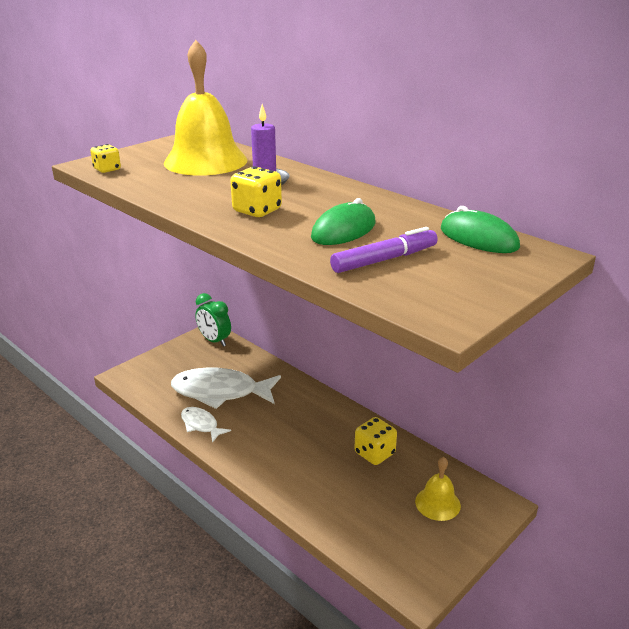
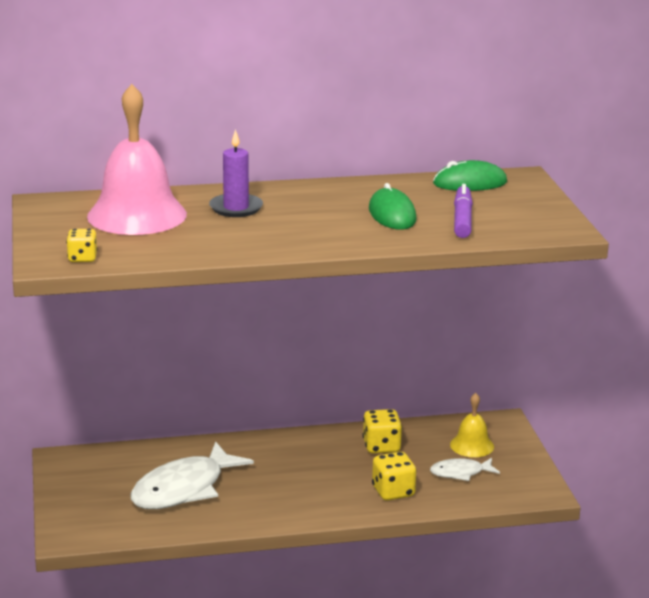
camera: 55 degrees left, 5 degrees down
(201, 425) = (224, 517): white fish -> white fish (460, 473)
(205, 161) = (137, 215): yellow bell -> pink bell
(214, 341) = (81, 460): green clock -> none
(257, 211) = (304, 229): yellow dice -> yellow dice (393, 492)

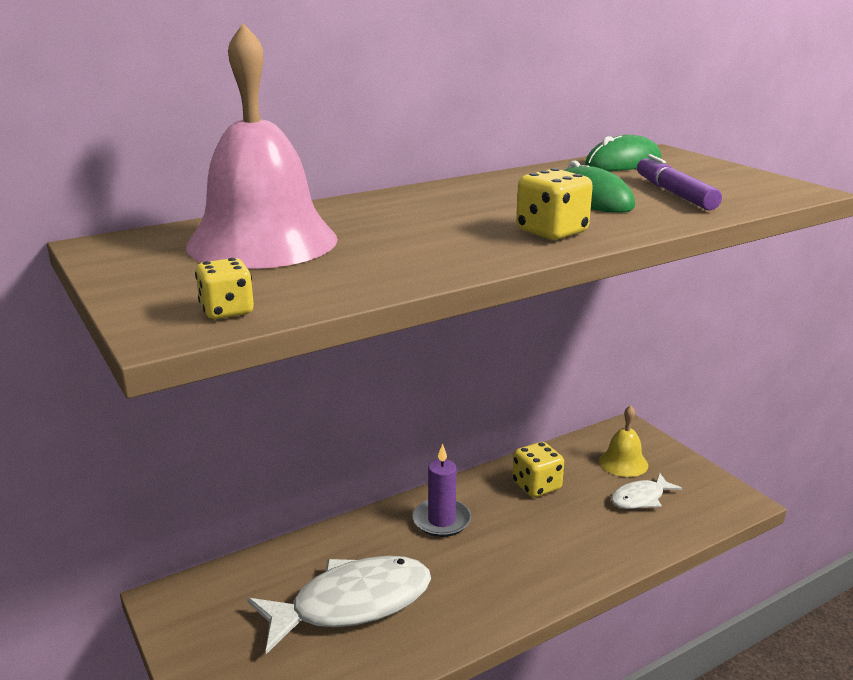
camera: 20 degrees left, 0 degrees up
(184, 489) = (352, 604): white fish -> white fish turned 135 degrees counterclockwise
(236, 208) = (392, 217): purple candle -> purple candle (441, 520)
(393, 492) = (593, 541): yellow dice -> yellow dice (551, 232)

